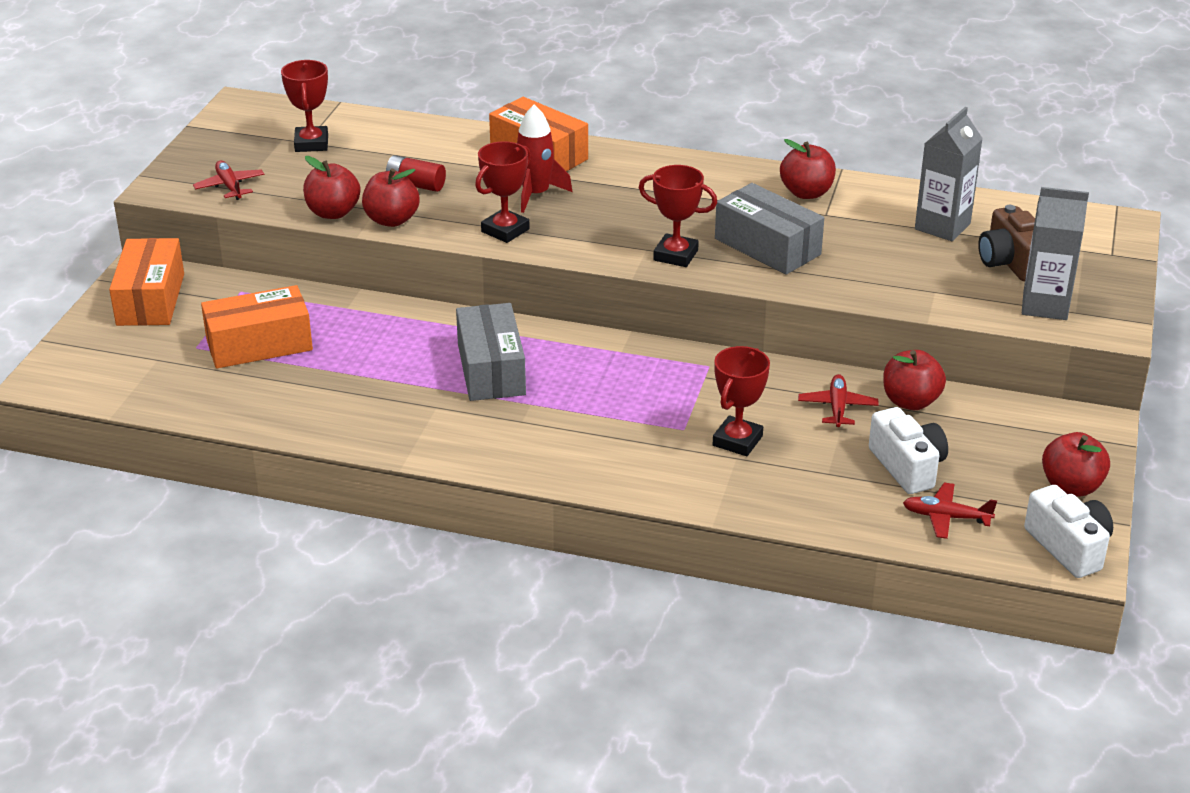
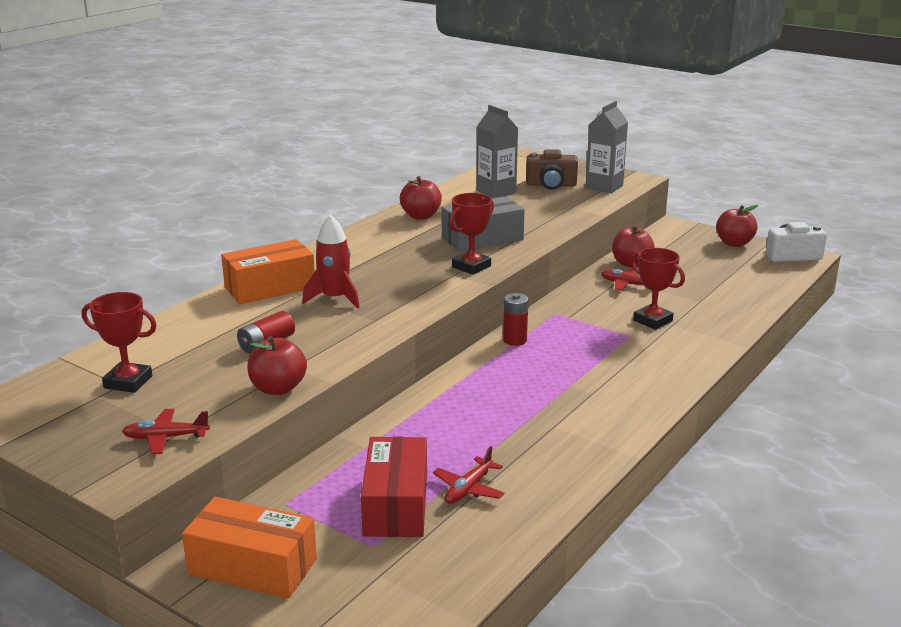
camera: 70 degrees left, 10 degrees down
(259, 344) = (396, 504): orange box -> red box
(391, 220) = (319, 362): red apple -> none
(491, 369) = (512, 393): grey box -> none
(505, 230) = (382, 318): red trophy -> none
(617, 349) = (515, 340): none -> red battery
(907, 467) = (701, 278): white camera -> none
(946, 517) = (756, 279): red plane -> red plane (468, 489)

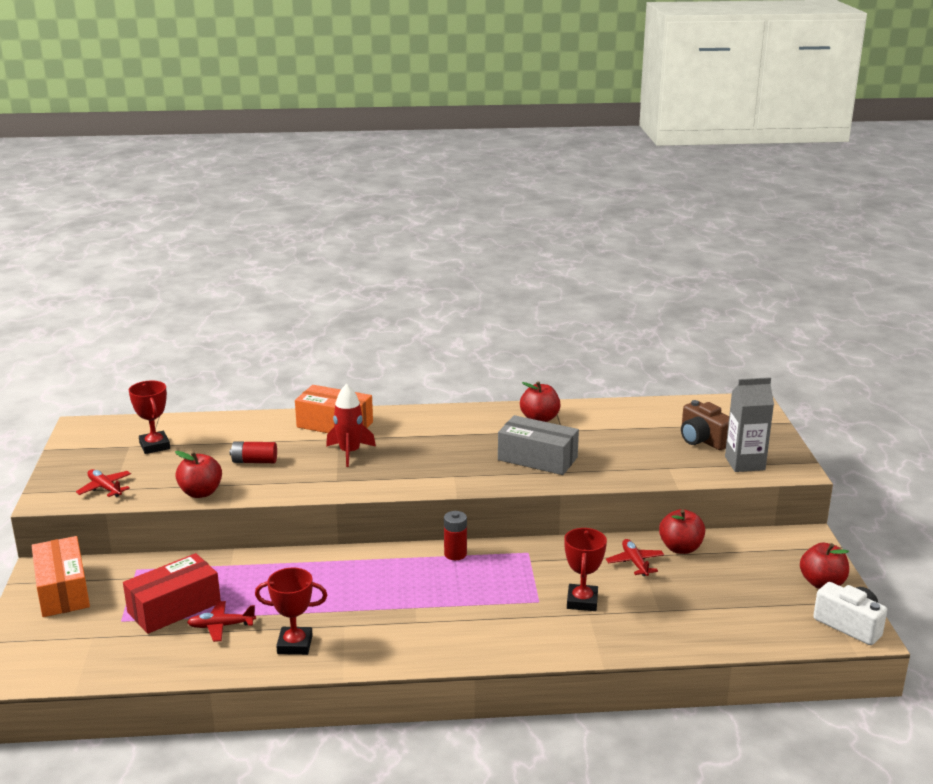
camera: 50 degrees right, 0 degrees up
(471, 266) = (478, 476): red trophy -> red trophy (295, 644)
(496, 192) = (643, 425): grey carton -> none

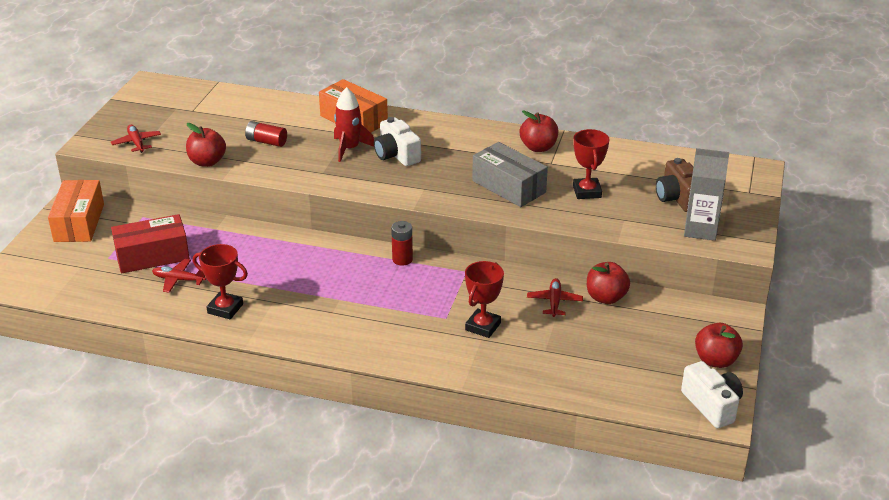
camera: 20 degrees right, 10 degrees up
(154, 446) = (196, 112): red trophy -> red trophy (587, 192)
(403, 450) = (396, 155): none -> white camera

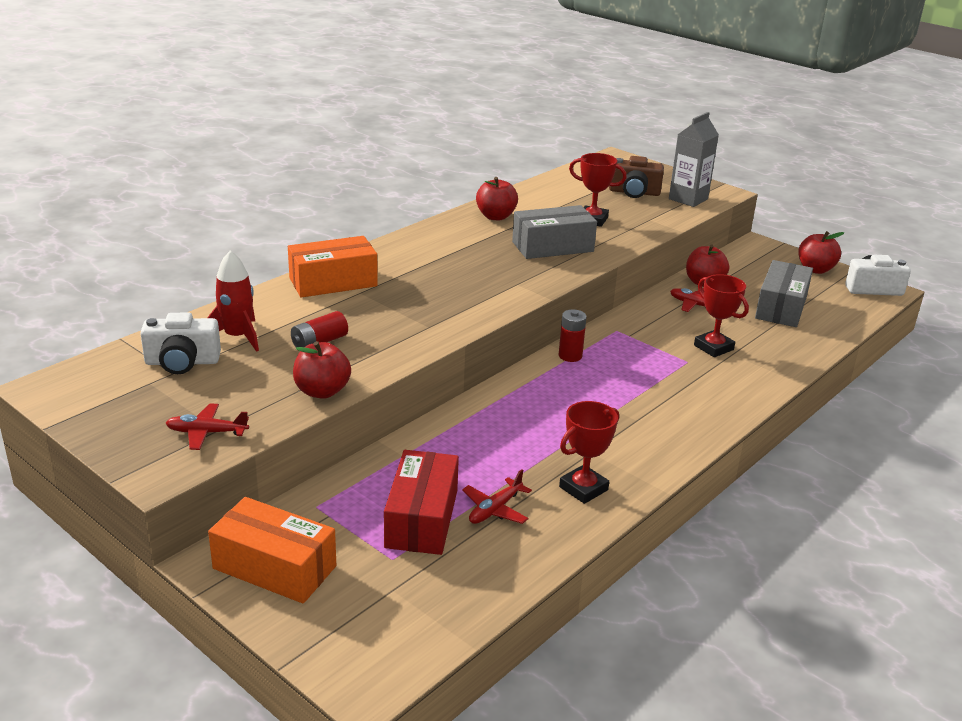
camera: 65 degrees left, 5 degrees down
(349, 148) = (394, 299): red rocket -> red rocket (238, 337)
(396, 155) = (436, 280): white camera -> white camera (182, 362)
(602, 352) = (781, 307): none -> grey box

